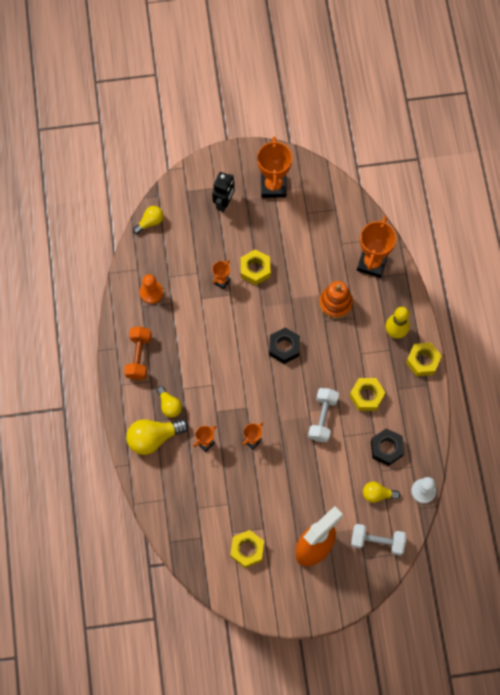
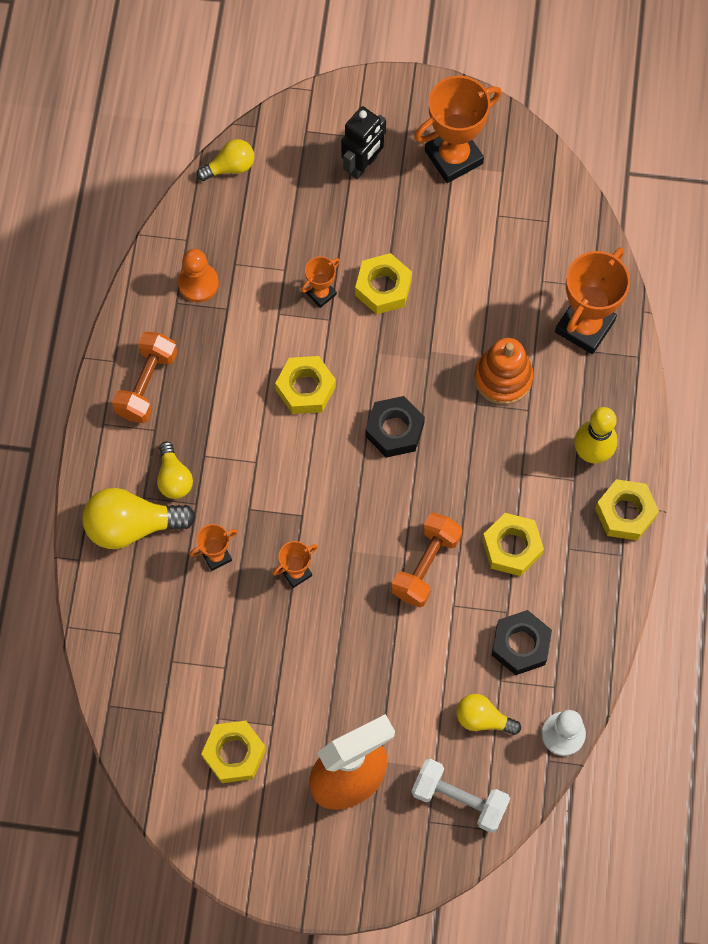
camera: 15 degrees right, 0 degrees up
(228, 336) = (305, 389): none -> yellow nut
(273, 186) = (453, 157): orange trophy -> orange trophy turned 45 degrees clockwise
(322, 418) = (426, 565): white dumbbell -> orange dumbbell

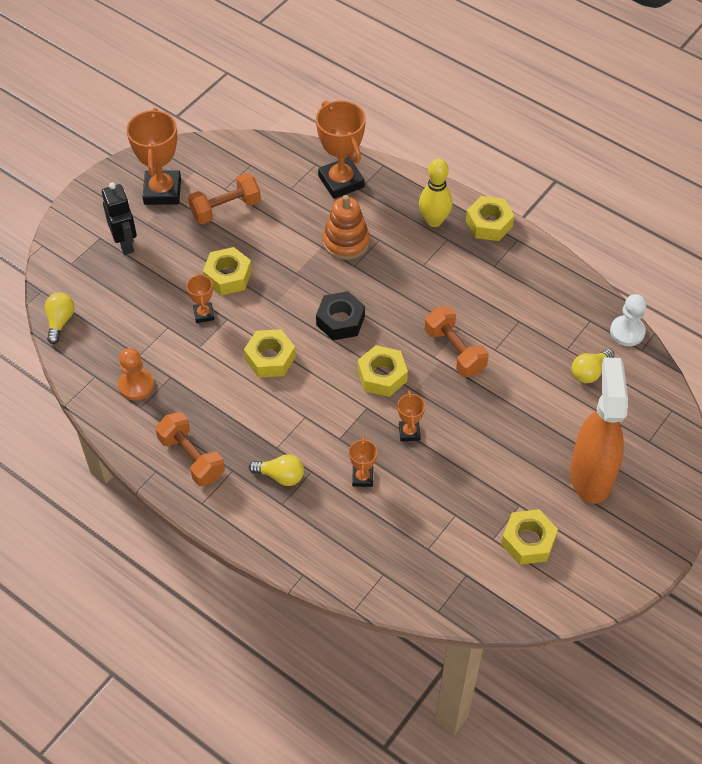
camera: 60 degrees left, 15 degrees down
(132, 525) = (300, 523): yellow light bulb -> none
(459, 799) = (641, 414): white dumbbell -> none
(470, 232) = (225, 209): none -> orange dumbbell
(512, 547) = (473, 296): yellow nut -> yellow nut (382, 376)
(520, 645) = (548, 325): black nut -> none

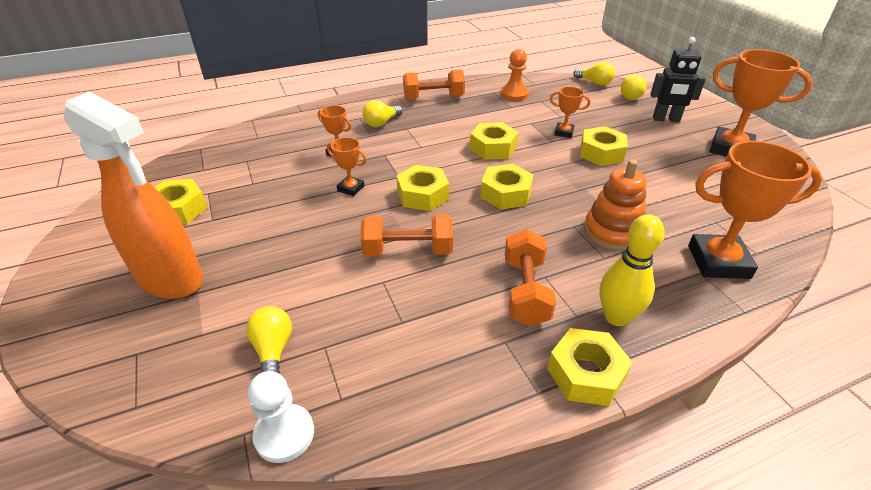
camera: 120 degrees right, 15 degrees down
(80, 282) = (631, 96): none -> yellow light bulb
(225, 209) = (694, 174): orange dumbbell -> orange dumbbell (525, 291)
(340, 321) = (505, 193): black nut -> yellow nut

